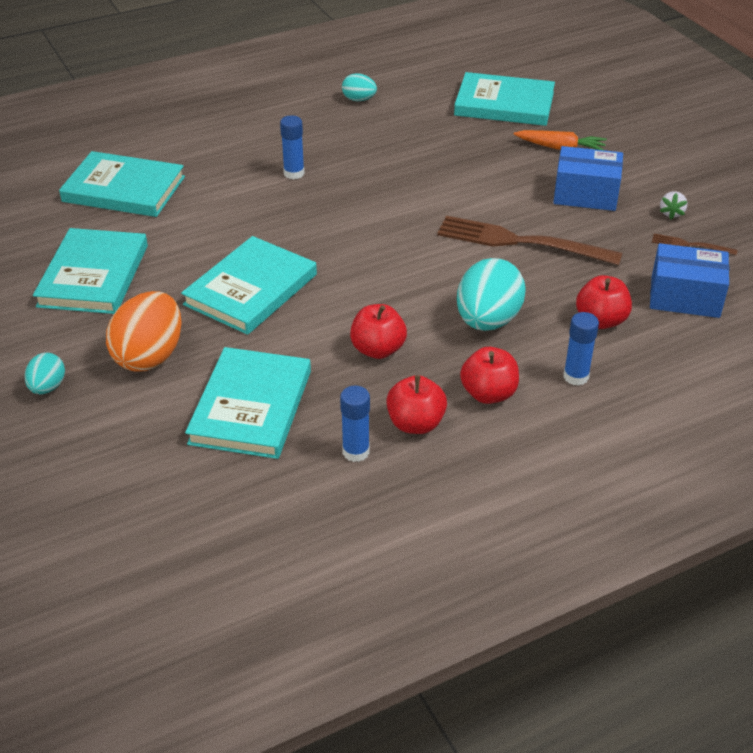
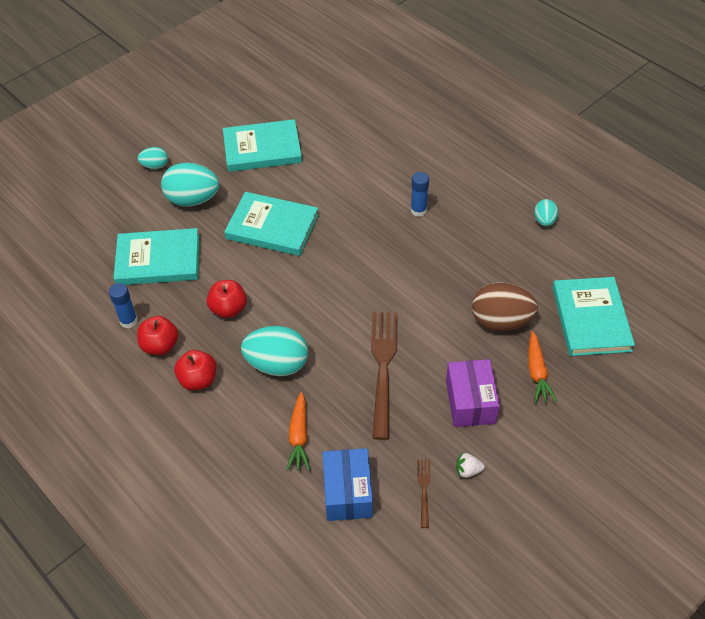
camera: 75 degrees right, 10 degrees up
(124, 189) = (360, 130): turquoise book -> none
(149, 356) = (193, 200): orange egg -> turquoise egg
(486, 154) = (500, 321): none -> brown egg
(576, 376) = (229, 429): blue glue stick -> none
(585, 194) = (470, 402): blue box -> purple box
(601, 320) = (299, 436): red apple -> orange carrot

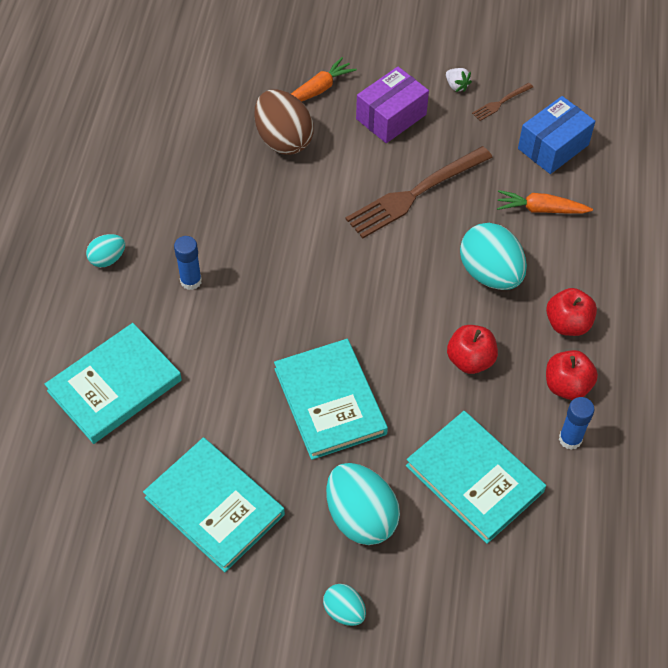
camera: 130 degrees left, 5 degrees up
(299, 436) = (541, 209): orange carrot -> orange carrot turned 135 degrees counterclockwise
(544, 221) = (119, 170): turquoise egg -> turquoise egg (107, 259)
(590, 319) = (223, 81): turquoise book -> turquoise book (115, 386)

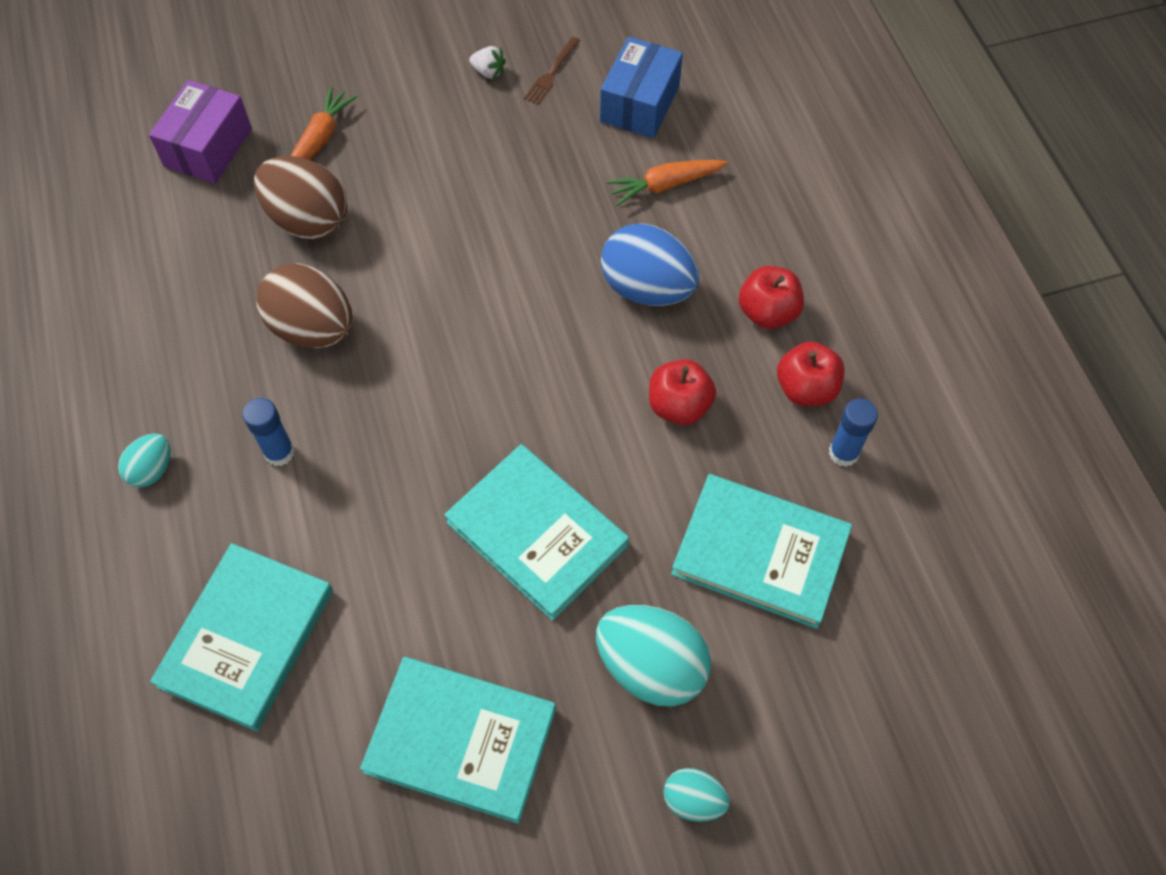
camera: 25 degrees left, 5 degrees up
(251, 211) = (313, 328): none -> brown egg
(391, 117) = (428, 139): purple box -> purple box (208, 147)
(414, 194) = (506, 226): brown fork -> none
(490, 274) = (647, 288): turquoise egg -> blue egg

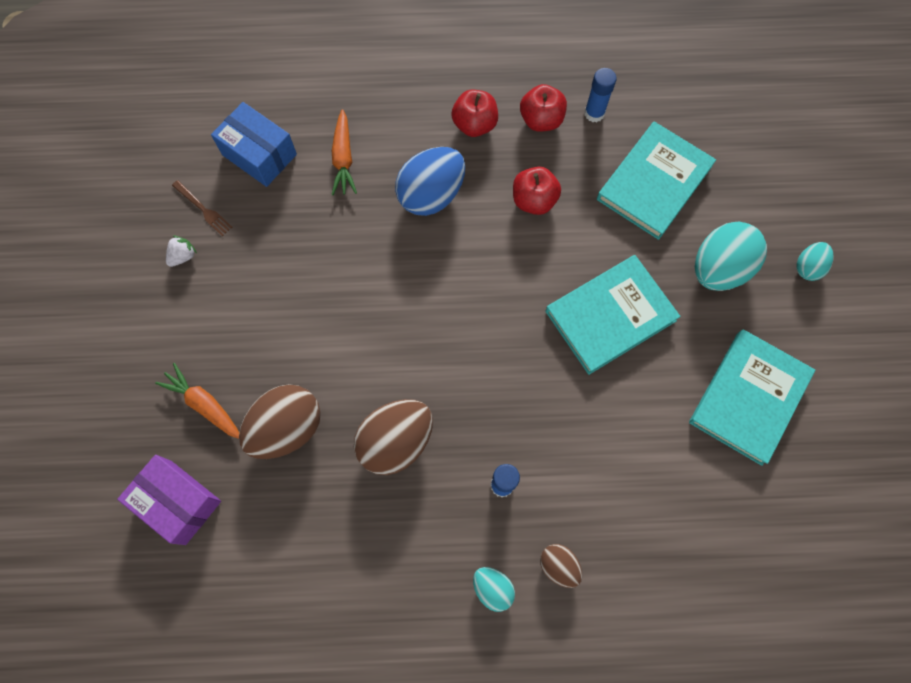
camera: 75 degrees left, 10 degrees up
(188, 537) = (558, 566): none -> brown egg
(247, 638) = (649, 531): turquoise book -> none

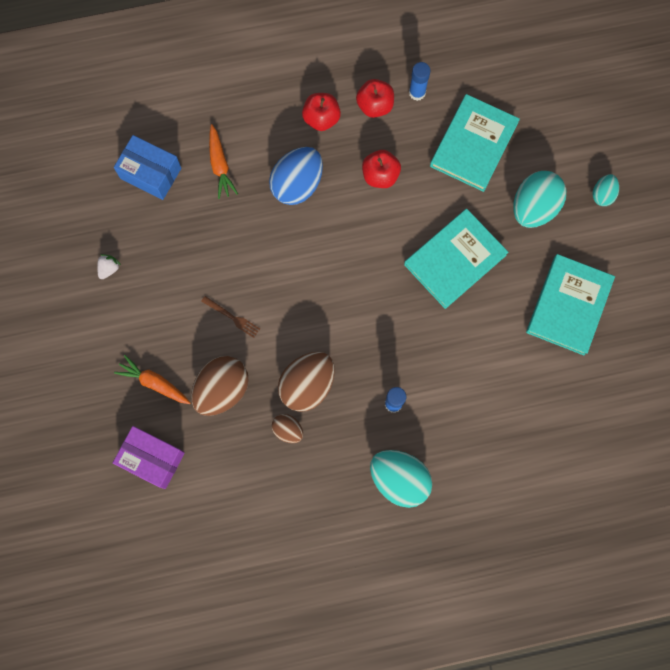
camera: 10 degrees left, 5 degrees up
(204, 210) = (116, 227): brown fork -> brown fork (233, 318)
(492, 588) = (399, 479): turquoise egg -> turquoise egg, size x1.89
(558, 566) = (445, 455): brown egg -> brown egg (288, 430)

